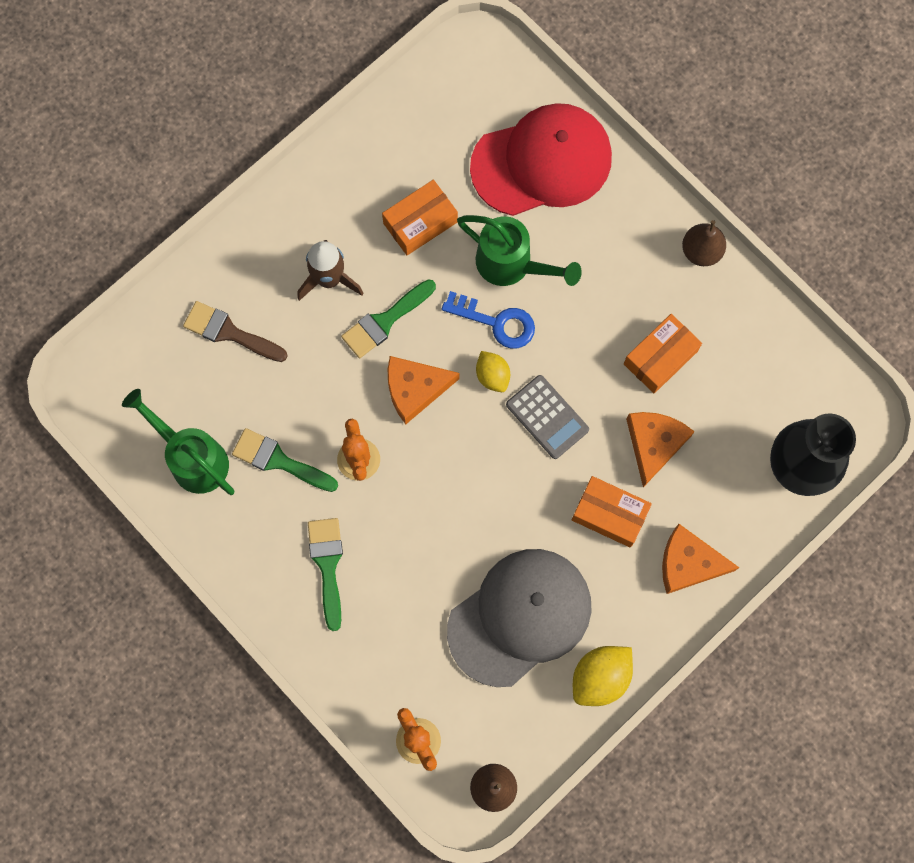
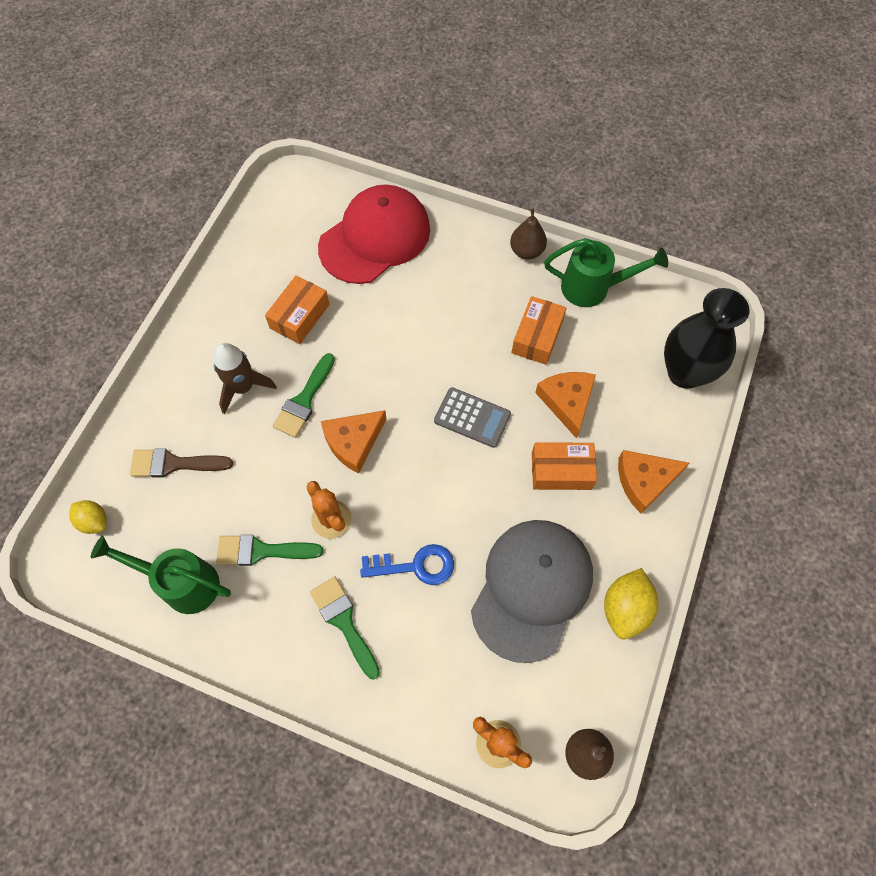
camera: 25 degrees left, 10 degrees down
(492, 376) = (412, 405): yellow lemon -> yellow lemon (94, 521)
(496, 322) = (395, 364): blue key -> blue key (415, 566)
(511, 265) = (387, 317): green watering can -> green watering can (593, 288)

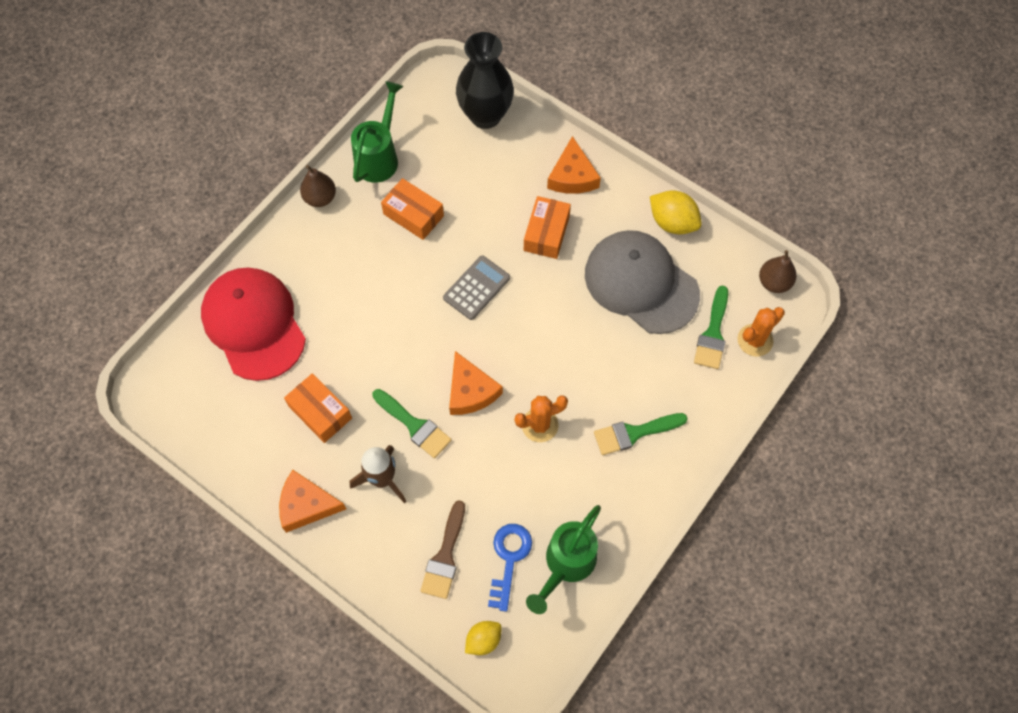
camera: 75 degrees left, 0 degrees up
(261, 551) = (553, 490): green brush -> green brush (713, 333)
(415, 566) = (599, 366): blue key -> blue key (509, 559)
(567, 402) = (485, 210): orange cheese -> orange cheese (306, 505)

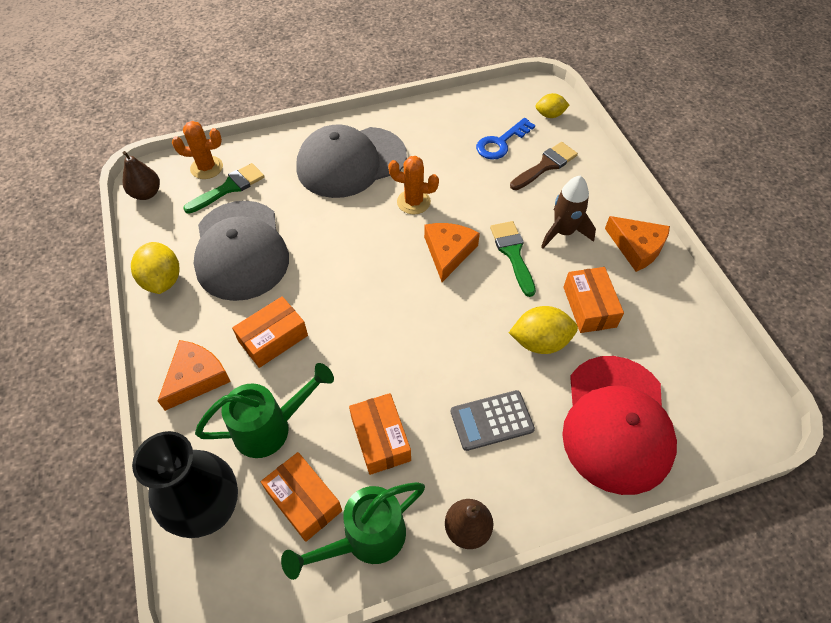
camera: 145 degrees left, 10 degrees down
(344, 355) = (540, 342): none -> yellow lemon
(433, 153) = (304, 501): none -> orange box
(476, 288) = (377, 328): grey calculator -> grey calculator (492, 420)
(566, 564) = (464, 122): green watering can -> green watering can (270, 427)
(634, 433) = (351, 162): green brush -> grey cap

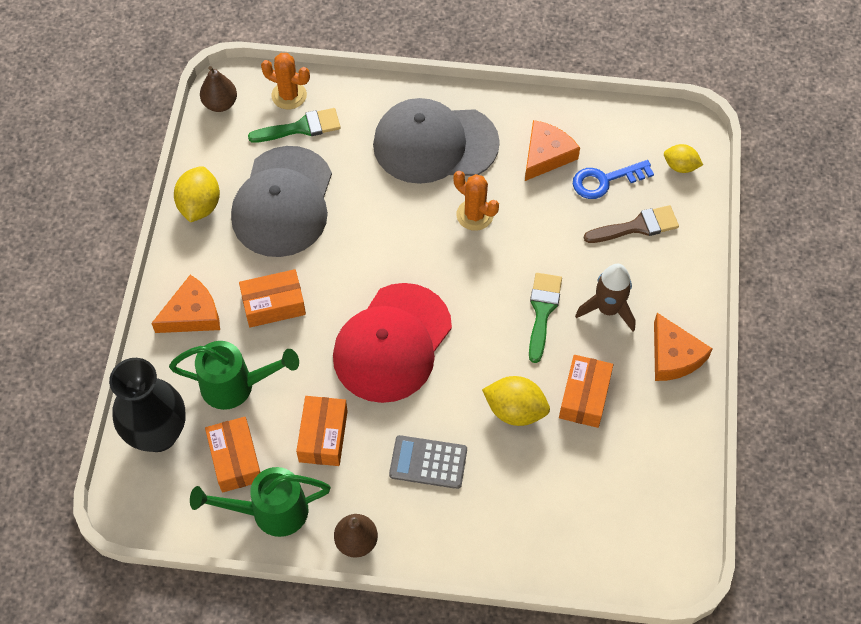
camera: 25 degrees right, 5 degrees up
(448, 252) = (479, 284): orange cheese -> orange cheese (546, 155)
(616, 423) = (539, 514): red cap -> red cap (392, 343)

